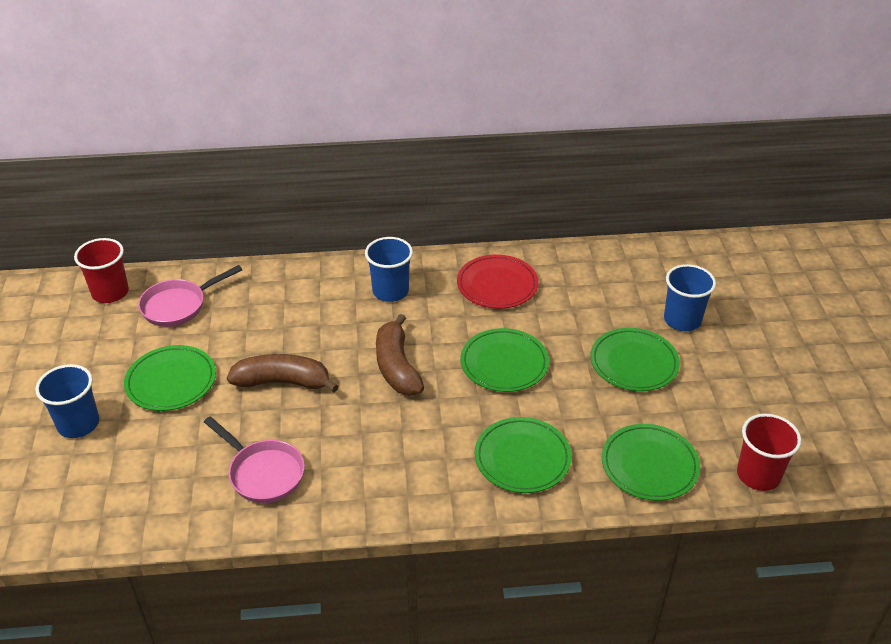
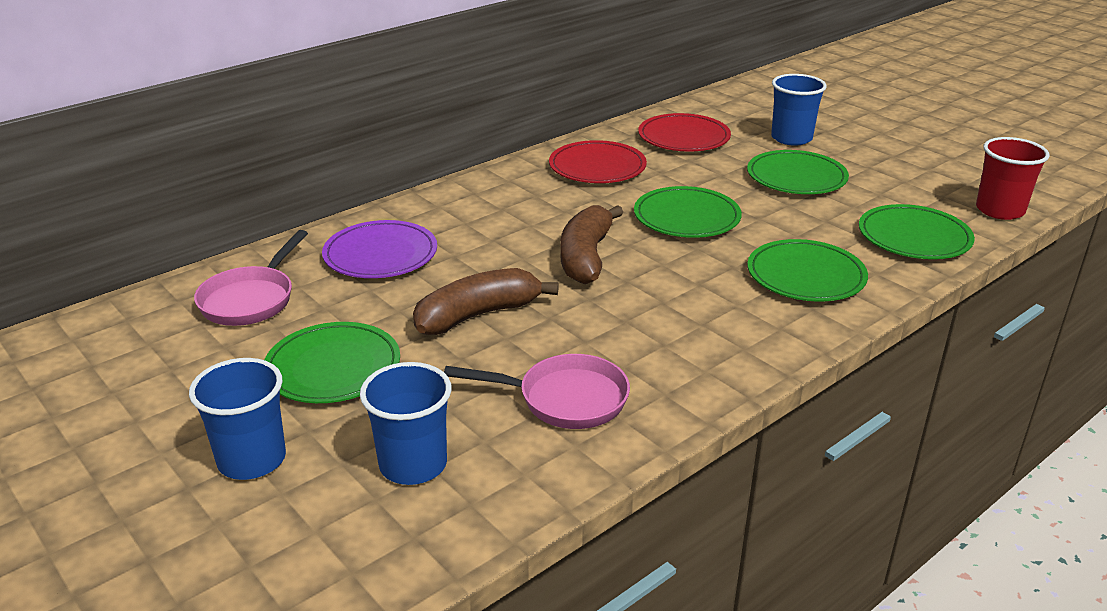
camera: 35 degrees left, 10 degrees down
(110, 292) = (133, 320): red cup -> none
(279, 303) = (380, 254): none -> purple plate
(390, 291) = (496, 205): blue cup -> blue cup (413, 464)
(397, 366) = (586, 257): brown banana -> brown banana turned 60 degrees clockwise
(596, 282) = (683, 137): none -> red plate

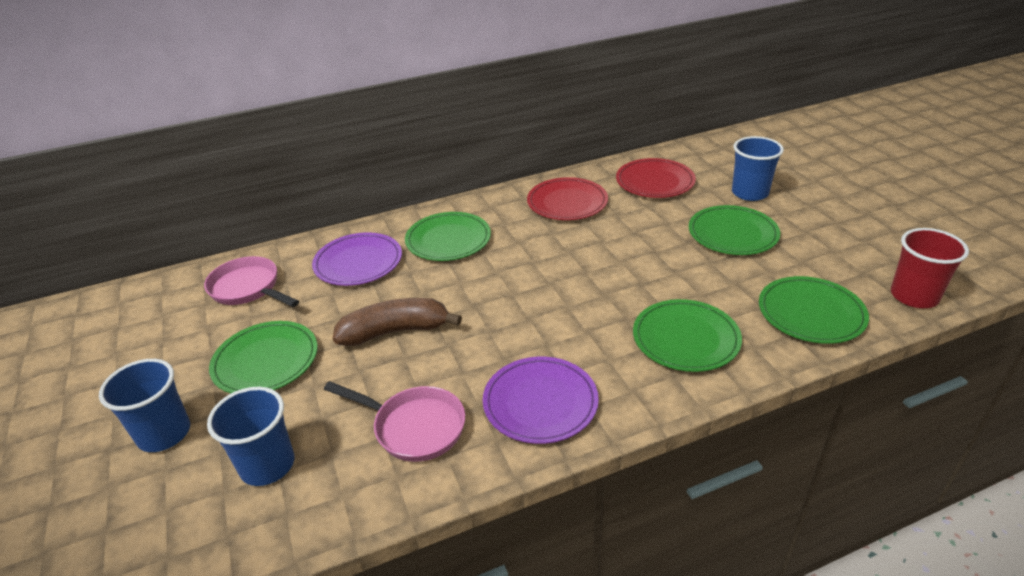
camera: 20 degrees right, 5 degrees up
(251, 299) = (248, 289): pink pan -> pink pan turned 90 degrees clockwise
(586, 257) = (509, 289): brown banana -> none
(686, 217) = (613, 262): green plate -> green plate (448, 240)
(690, 354) = (540, 402): none -> purple plate

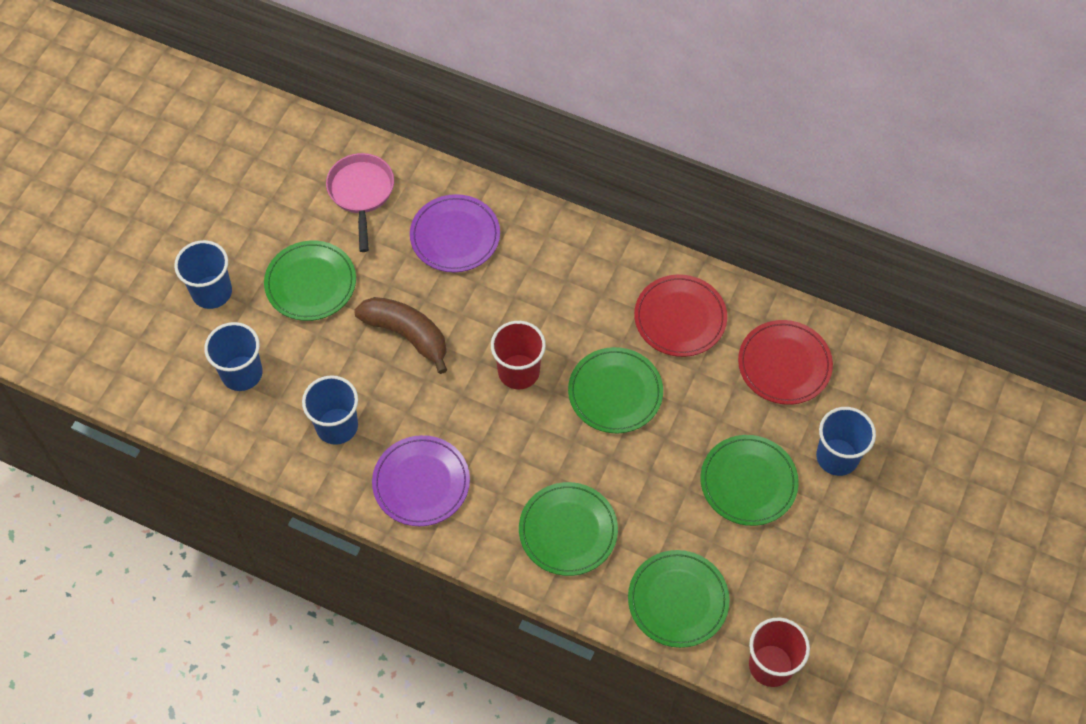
camera: 45 degrees right, 25 degrees up
(414, 427) = (337, 426): pink pan -> blue cup
(448, 240) = (541, 273): green plate -> green plate (615, 392)
(510, 290) = (518, 371): none -> red cup

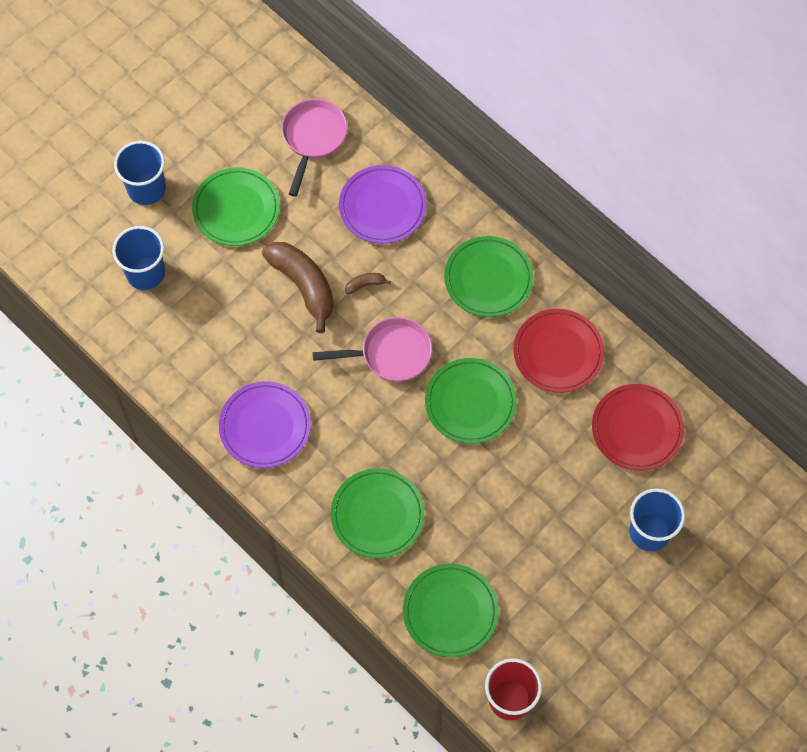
camera: 20 degrees right, 5 degrees up
(337, 426) = (210, 349): blue cup -> none
(467, 314) = (365, 285): none -> brown banana
(518, 371) = (390, 354): red cup -> pink pan
(748, 482) = (558, 527): green plate -> green plate (488, 278)

